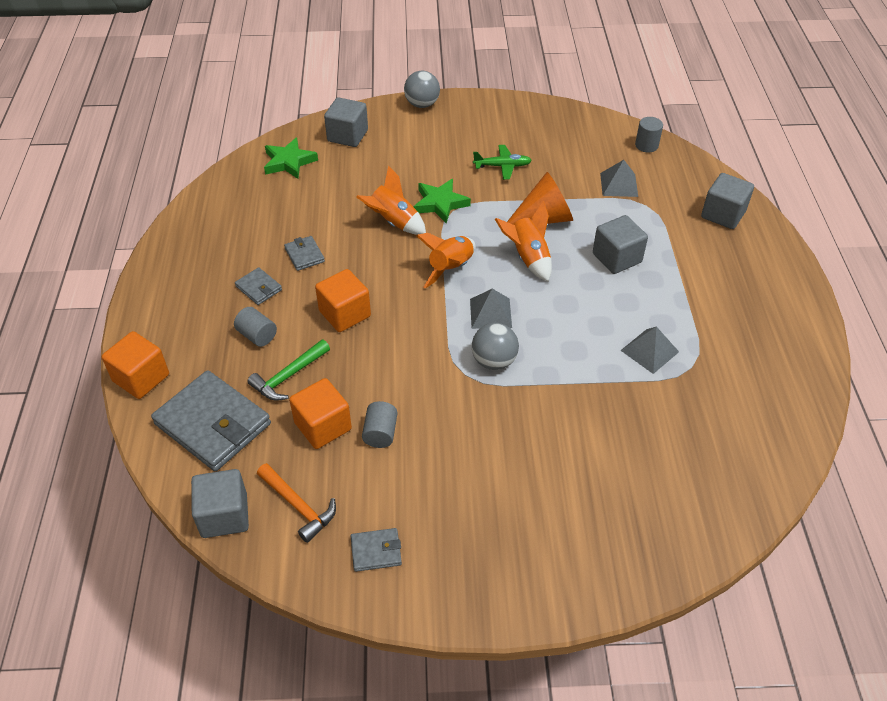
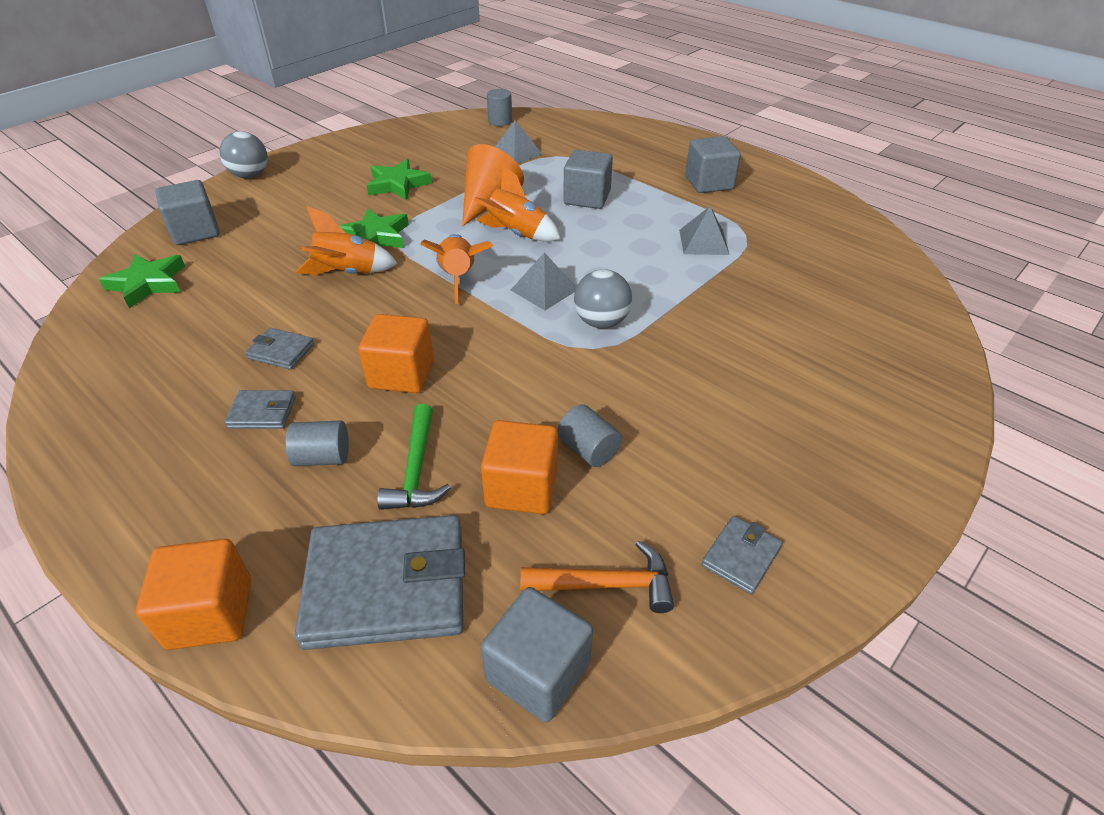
camera: 45 degrees left, 5 degrees down
(502, 166) = (398, 184): green plane -> green star
(723, 214) = (619, 136): grey cube -> grey cube (709, 183)

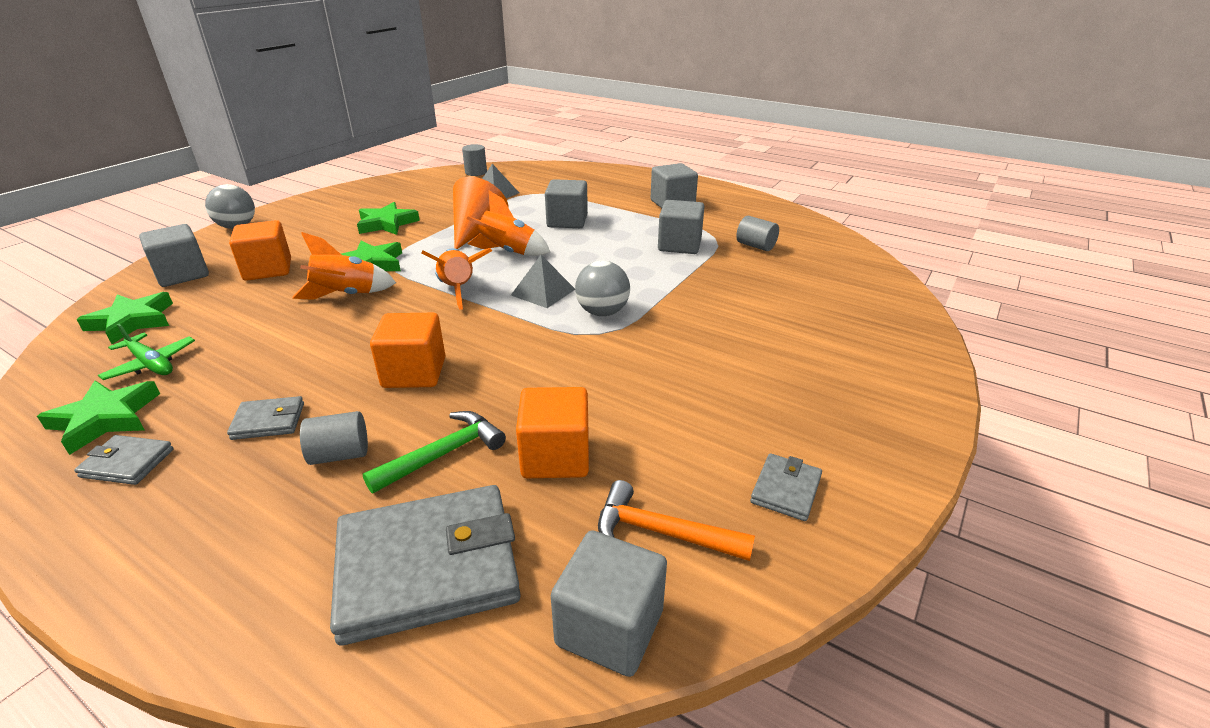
camera: 10 degrees left, 10 degrees down
(122, 391) = (105, 419): none -> green star
(163, 335) = (151, 364): none -> green plane
(210, 613) = (224, 624): orange cube -> orange cube (268, 269)
(281, 351) = (284, 366): grey wallet -> grey wallet (127, 463)
(416, 470) = (443, 454): green hammer -> green hammer turned 120 degrees counterclockwise
(588, 449) = (615, 416): grey cylinder -> grey cylinder (755, 246)
(606, 584) = (661, 532): orange hammer -> orange hammer turned 150 degrees counterclockwise
(703, 242) = (679, 245): grey pyramid -> grey cube

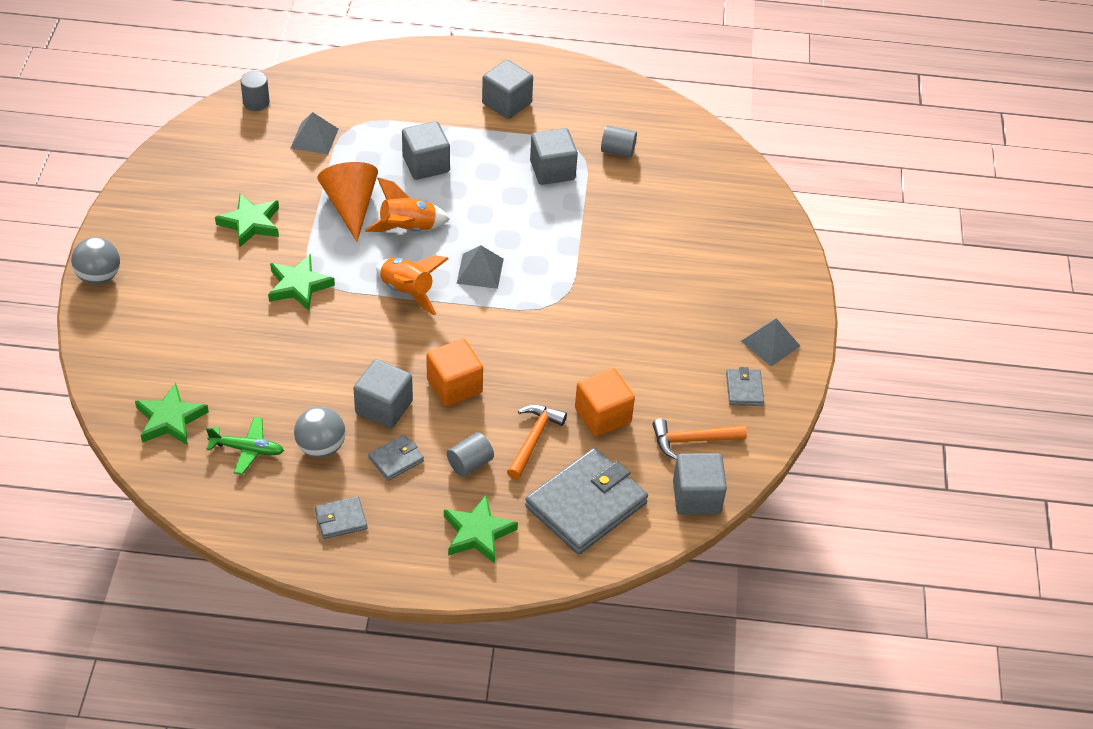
camera: 30 degrees left, 15 degrees up
(105, 419) = (280, 500): green star -> green star (478, 533)
(182, 274) = (137, 356): grey cube -> grey cube (384, 407)
(268, 269) = (210, 323): orange cube -> none
(346, 295) = (318, 330): orange rocket -> none
(443, 454) = (533, 439): green hammer -> orange hammer
(602, 312) = (544, 278): grey ball -> grey ball (321, 447)
(855, 445) = (770, 343): none -> grey pyramid

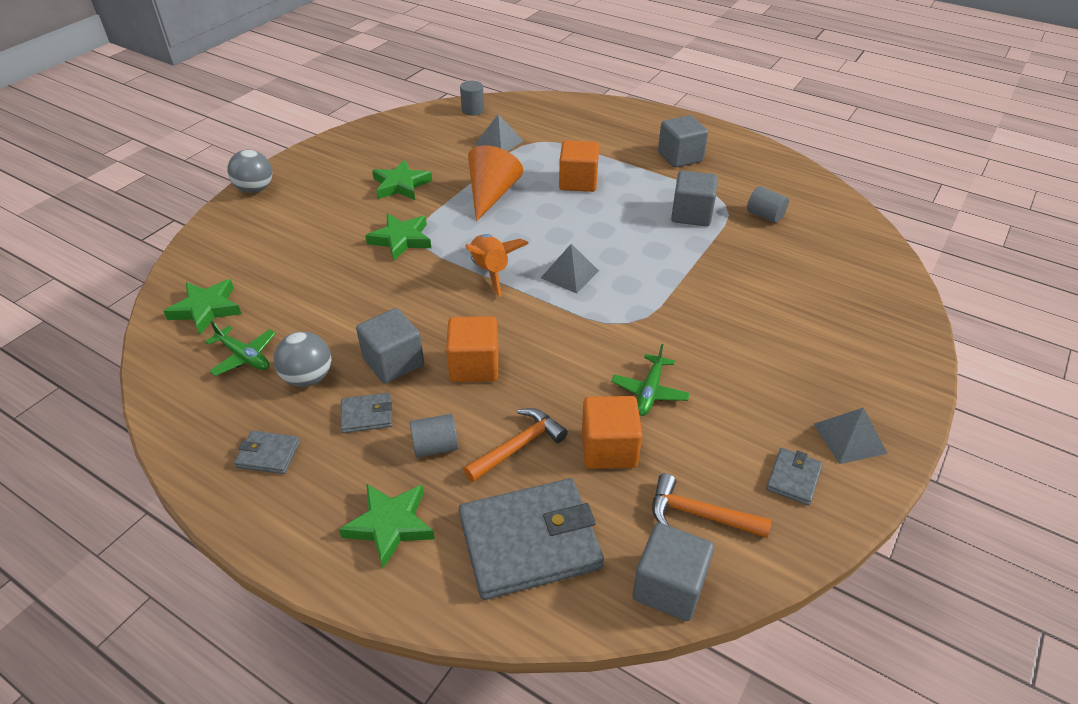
camera: 30 degrees right, 5 degrees down
(408, 229) = (527, 224): orange rocket -> none
(426, 164) = (578, 182): grey cube -> orange cube
(608, 358) = (649, 391): none -> green plane

